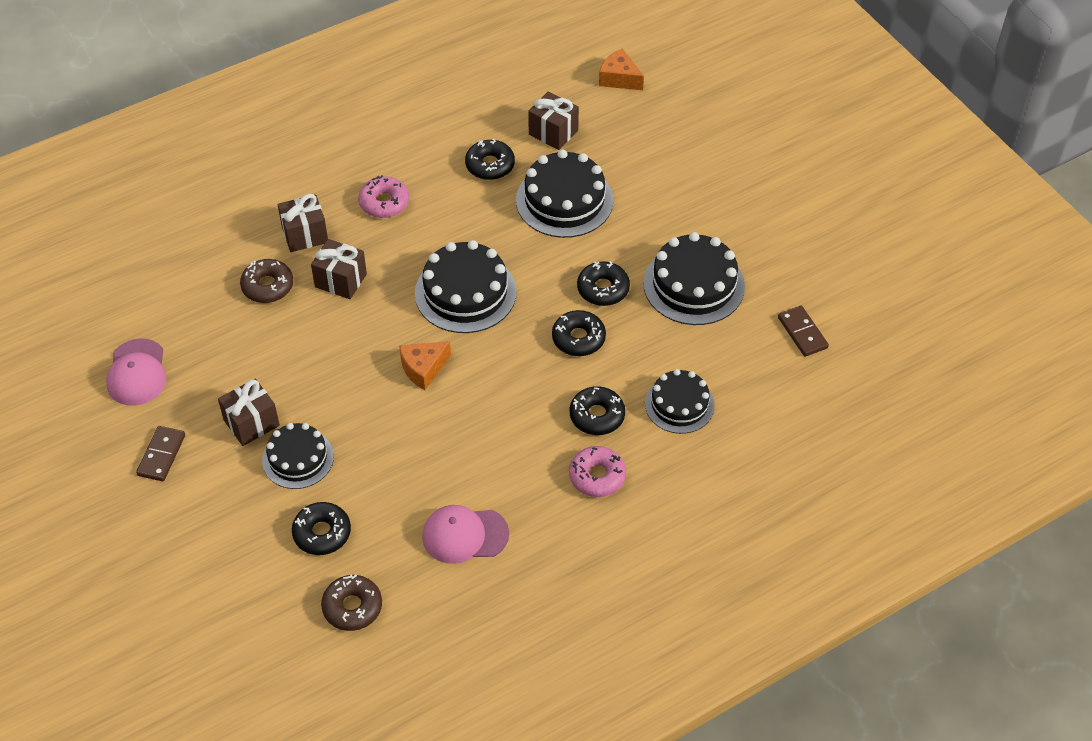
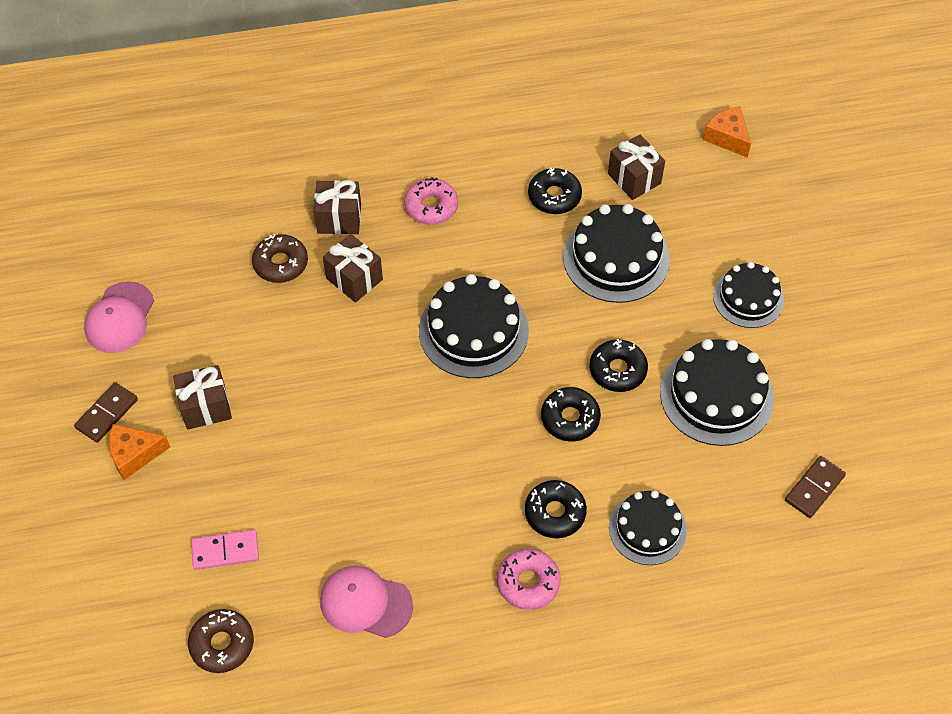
camera: 20 degrees right, 5 degrees up
(298, 458) = (235, 461): black cake -> black cake (748, 298)
(322, 533) = (225, 551): black donut -> pink domino
(423, 368) = (398, 402): orange cheese -> orange cheese (134, 454)
(802, 333) = (814, 488): brown domino -> brown domino turned 45 degrees clockwise

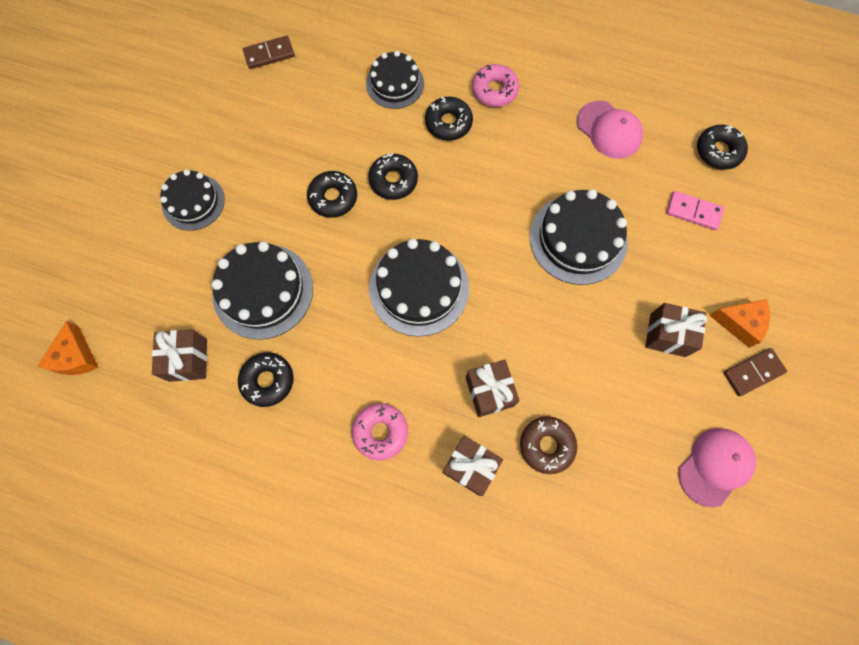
camera: 150 degrees left, 15 degrees up
(222, 644) = (718, 151): brown donut -> black donut
(716, 395) = (279, 143): black cake -> black cake (578, 239)

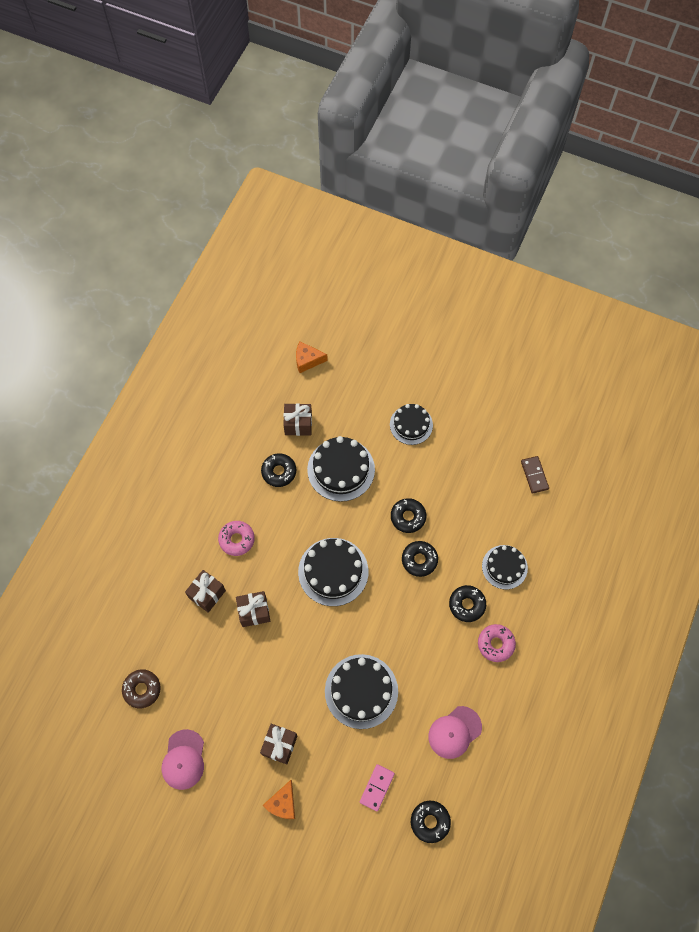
camera: 95 degrees right, 5 degrees down
(546, 445) = (213, 645): brown donut -> brown donut (142, 689)
(715, 466) = (183, 759): pink cap -> pink cap turned 45 degrees clockwise
(753, 372) = (245, 804): brown domino -> none

